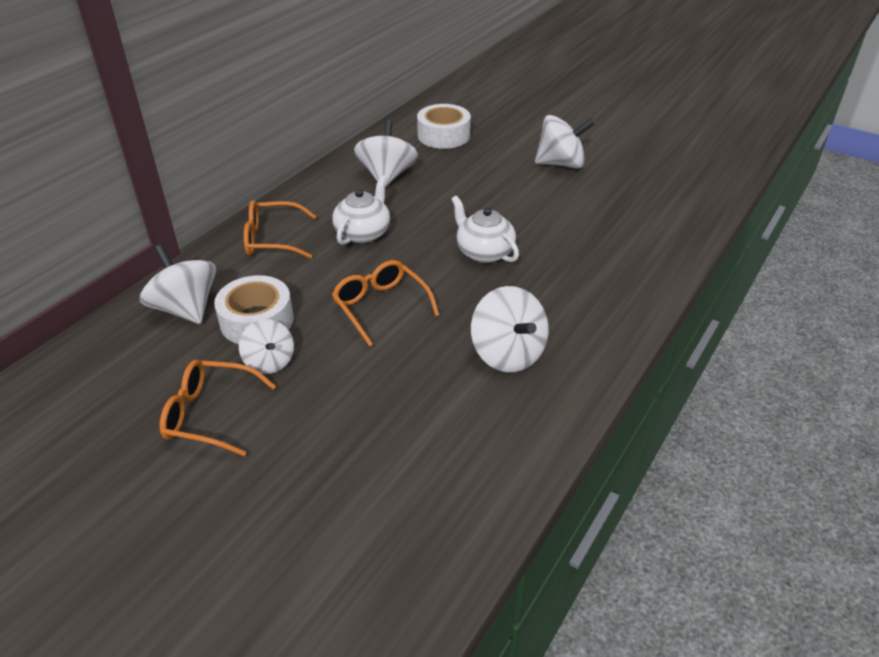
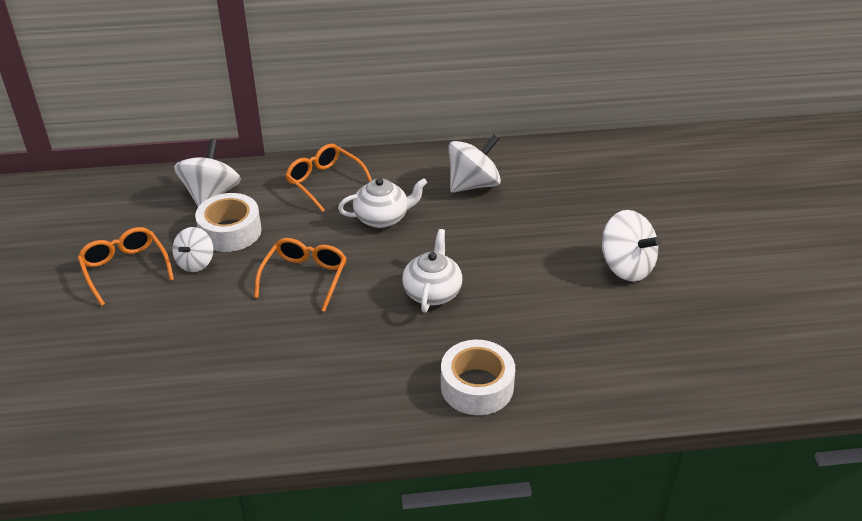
camera: 50 degrees right, 0 degrees up
(443, 135) = (575, 178): white tape -> white tape (477, 386)
(507, 353) = (318, 372): white spinning top -> none

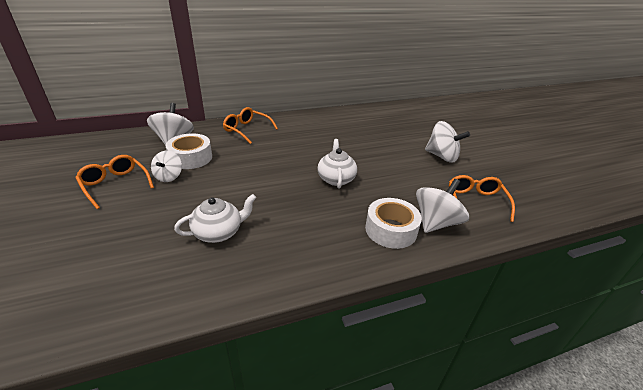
camera: 15 degrees left, 5 degrees down
(305, 277) = (249, 178): orange glasses -> orange glasses (475, 201)
(382, 218) = (289, 144): white teapot -> white teapot (218, 232)
(473, 184) = (336, 126): white spinning top -> white spinning top (436, 222)

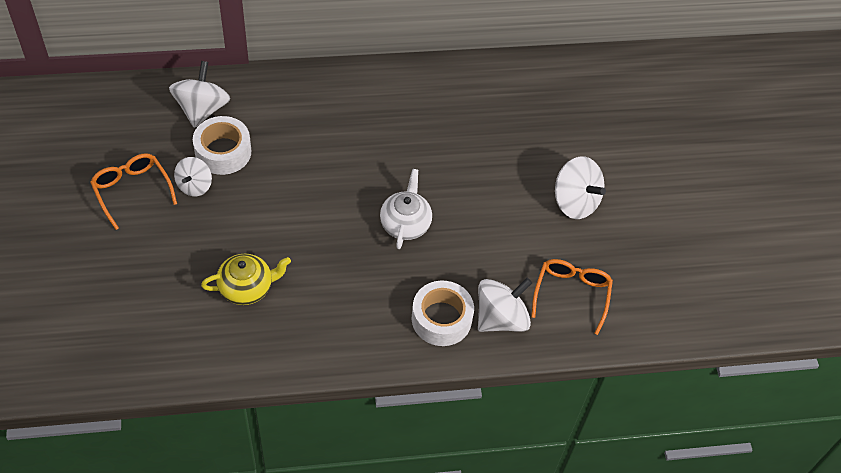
camera: 10 degrees right, 20 degrees up
(218, 232) = (247, 288): white teapot -> yellow teapot
(247, 130) = (306, 98): orange glasses -> none

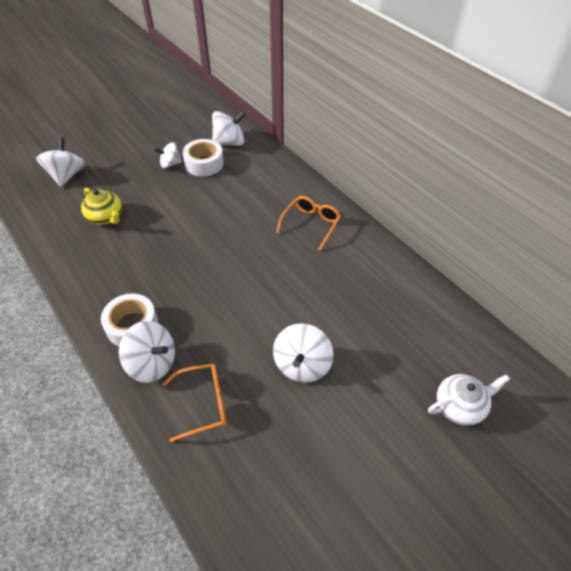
camera: 65 degrees right, 5 degrees down
(124, 305) = (67, 175): none -> white spinning top
(132, 190) = (150, 144): orange glasses -> orange glasses (311, 224)
(405, 223) = (206, 269): white teapot -> white teapot (460, 406)

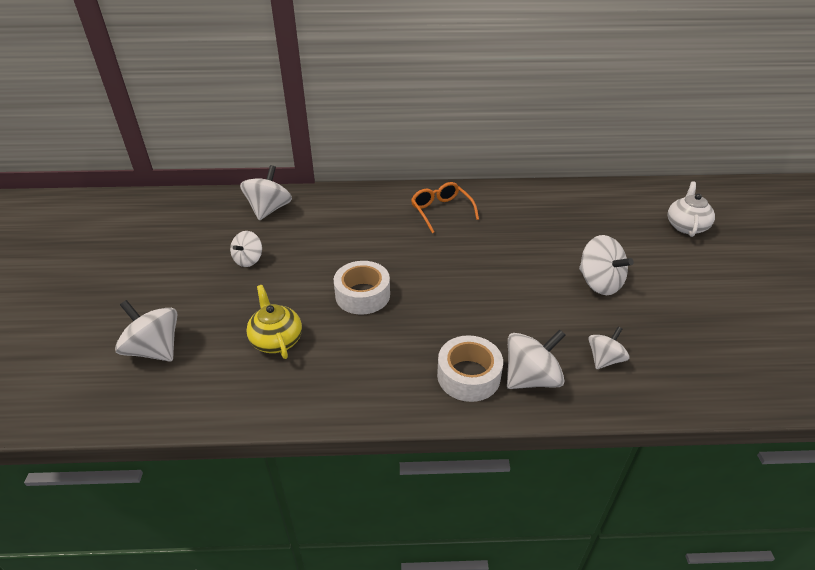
camera: 55 degrees left, 10 degrees down
(106, 217) = (276, 340): yellow teapot -> yellow teapot turned 105 degrees counterclockwise
(204, 163) = (279, 237): white tape -> white tape (362, 295)
(204, 403) = (604, 359): orange glasses -> white spinning top

